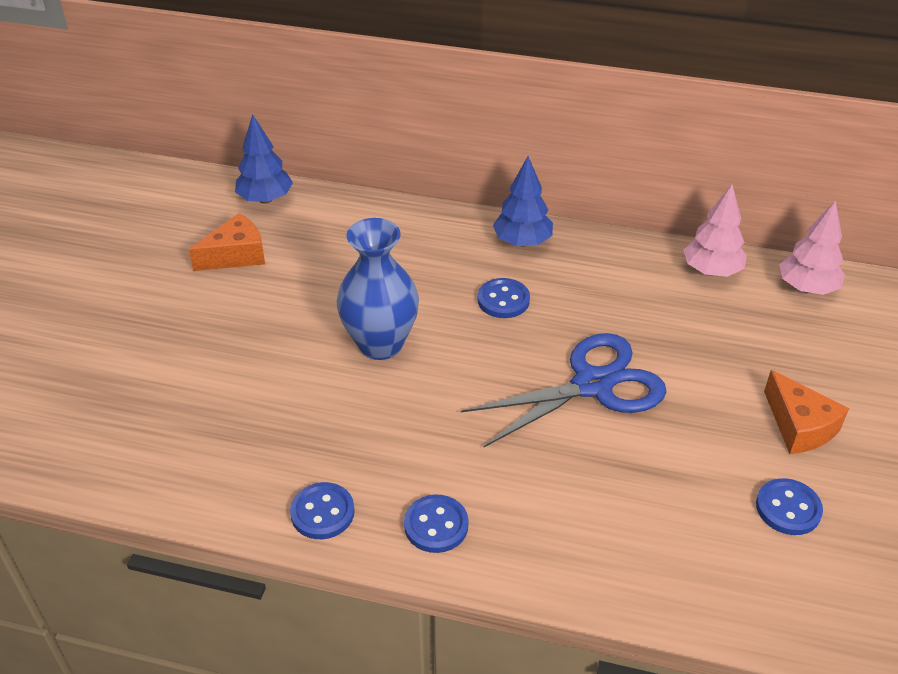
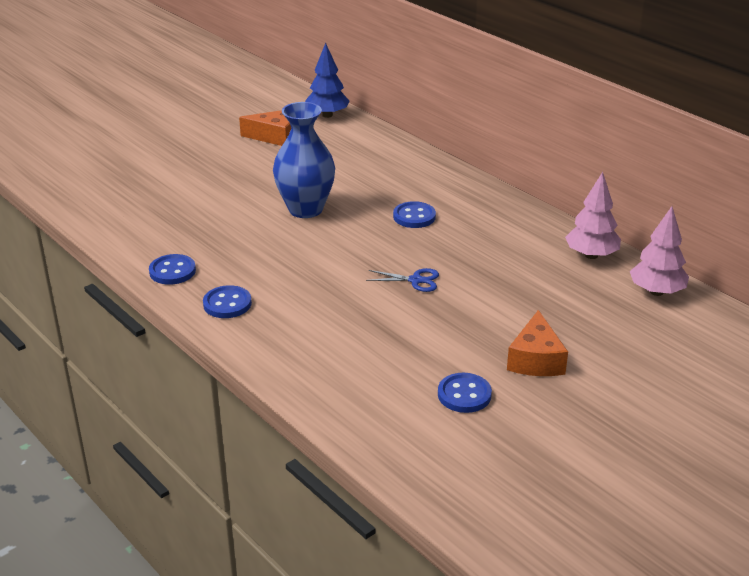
camera: 35 degrees right, 10 degrees down
(522, 242) = (469, 192): blue tree -> none
(592, 385) = (415, 280): blue scissors -> blue scissors, size x0.44

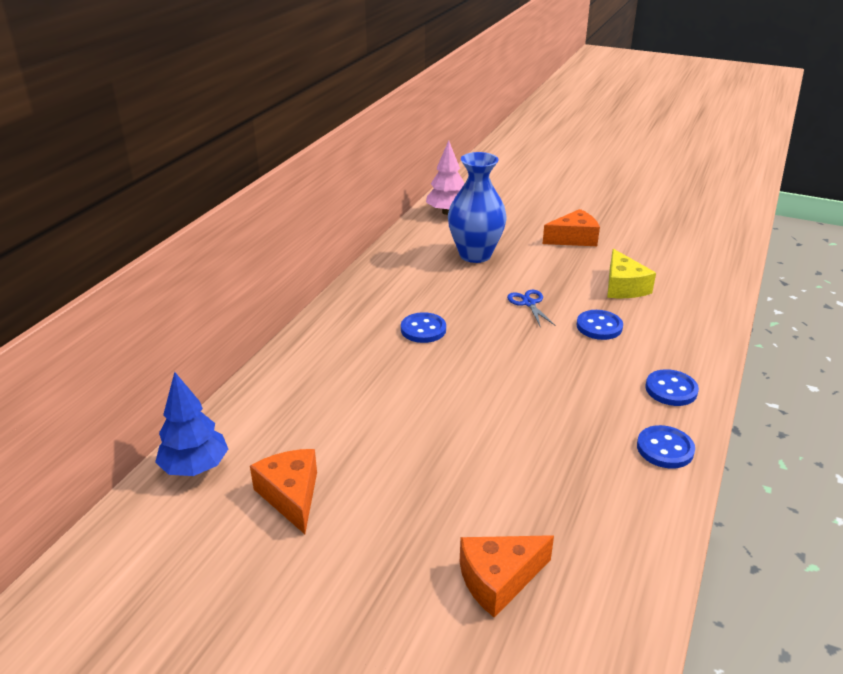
camera: 115 degrees left, 0 degrees up
(147, 179) = (498, 580): none -> orange cheese
(305, 209) = (463, 400): blue vase -> blue vase (475, 255)
(403, 350) = (623, 287): none -> yellow cheese
(464, 395) = (641, 255): blue button -> blue button (599, 326)
(591, 255) = (418, 239): pink tree -> none

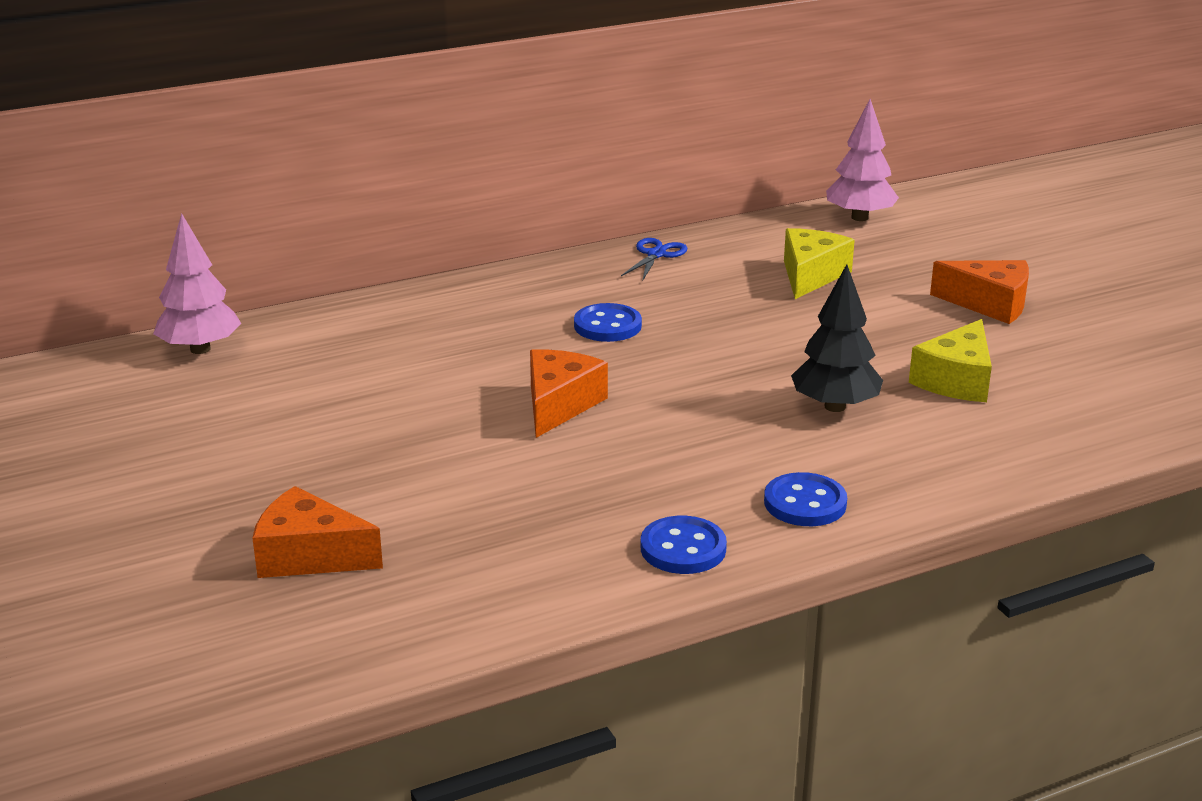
camera: 40 degrees right, 5 degrees down
(195, 467) = (200, 349): blue tree -> pink tree
(291, 495) = (242, 406): orange cheese -> orange cheese (559, 405)
(475, 255) = (811, 275): blue vase -> yellow cheese
(529, 303) = (786, 349): blue scissors -> blue scissors (656, 254)
(599, 326) = (835, 406): blue button -> black tree

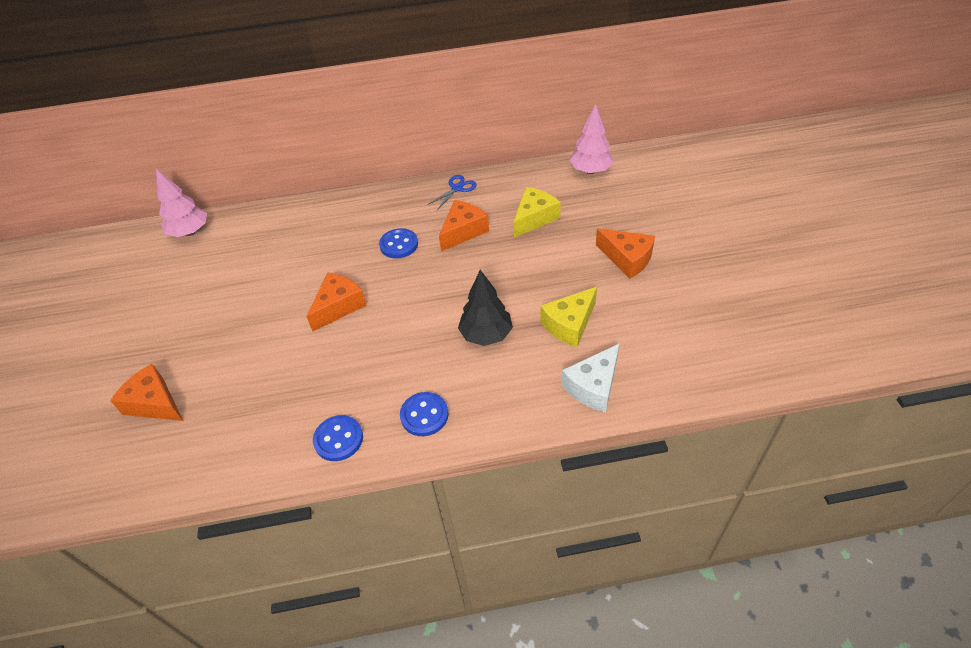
camera: 20 degrees right, 20 degrees up
(705, 300) = (463, 231): none -> orange cheese
(1043, 439) = (593, 386): none -> white cheese

